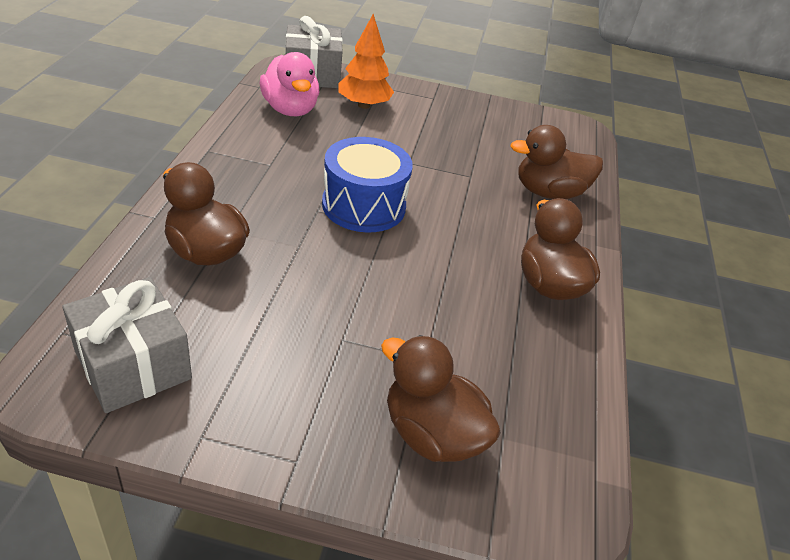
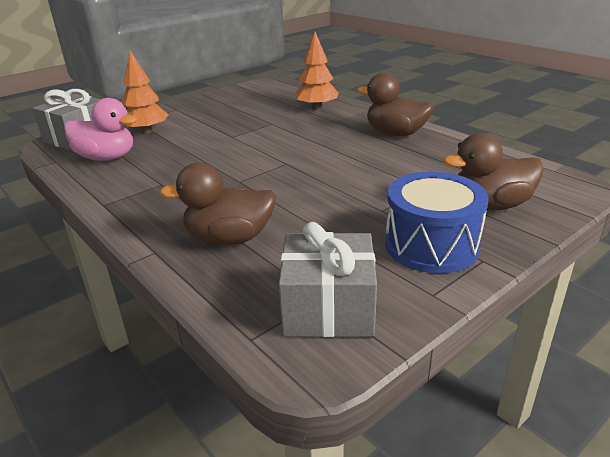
camera: 45 degrees left, 10 degrees down
(363, 206) = (256, 164): blue drum -> blue drum (431, 245)
(549, 192) = (316, 108): brown duck -> orange tree

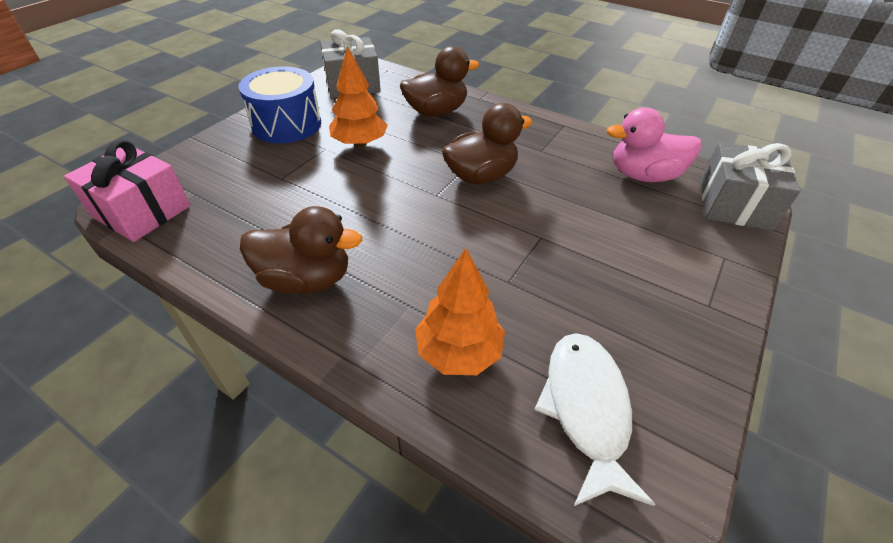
camera: 160 degrees right, 15 degrees up
(146, 132) = (667, 230): orange tree -> orange tree (360, 143)
(272, 95) = (586, 409): none -> white fish
(490, 205) = (224, 165): brown duck -> brown duck (481, 176)
(545, 176) = (142, 211): none -> pink gift

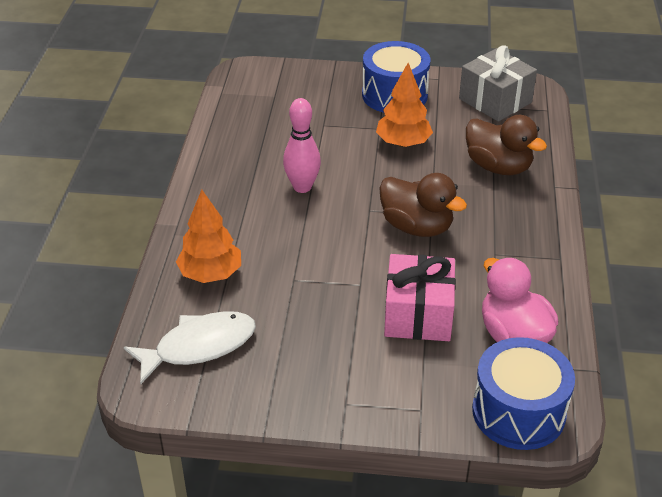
camera: 65 degrees right, 5 degrees down
(142, 211) = (240, 86): pink gift -> pink gift (418, 314)
(306, 279) = (229, 183): brown duck -> none
(365, 225) = (302, 187): none -> pink bowling pin
(734, 204) = (518, 412): grey gift -> blue drum

